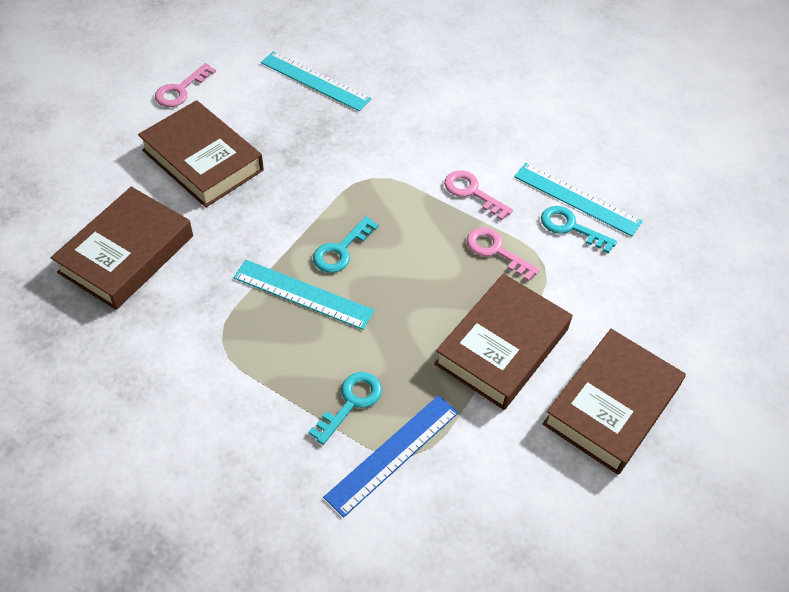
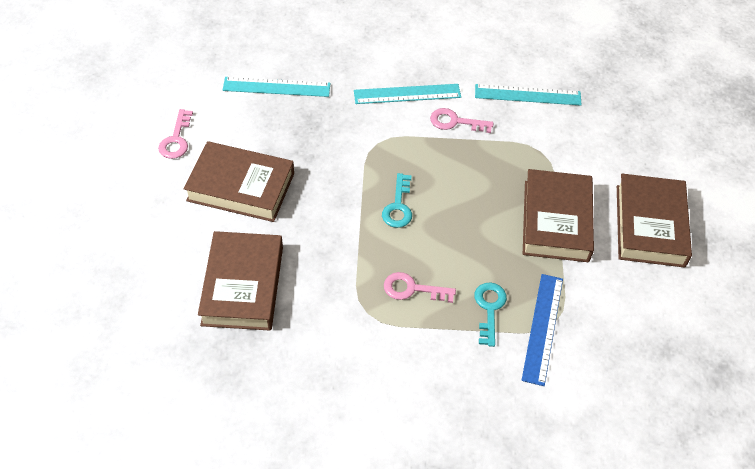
camera: 30 degrees left, 0 degrees up
(303, 294) = (397, 251): turquoise ruler -> turquoise ruler (407, 94)
(495, 251) = (502, 156): pink key -> pink key (412, 289)
(570, 227) = (538, 117): turquoise key -> none

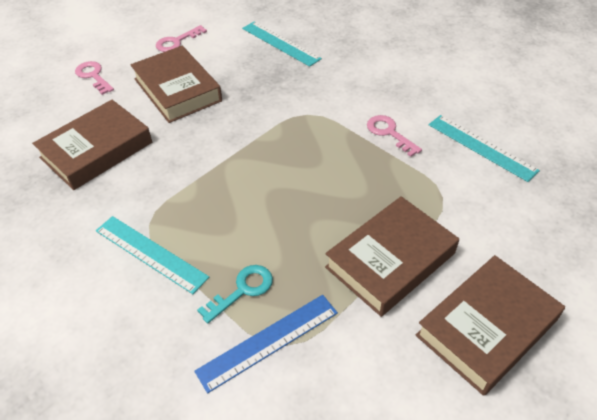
camera: 45 degrees right, 5 degrees down
(398, 206) = (267, 166): turquoise key -> none
(407, 94) = (372, 94): turquoise ruler -> turquoise ruler (150, 253)
(412, 289) = (202, 231): pink key -> pink key (93, 76)

